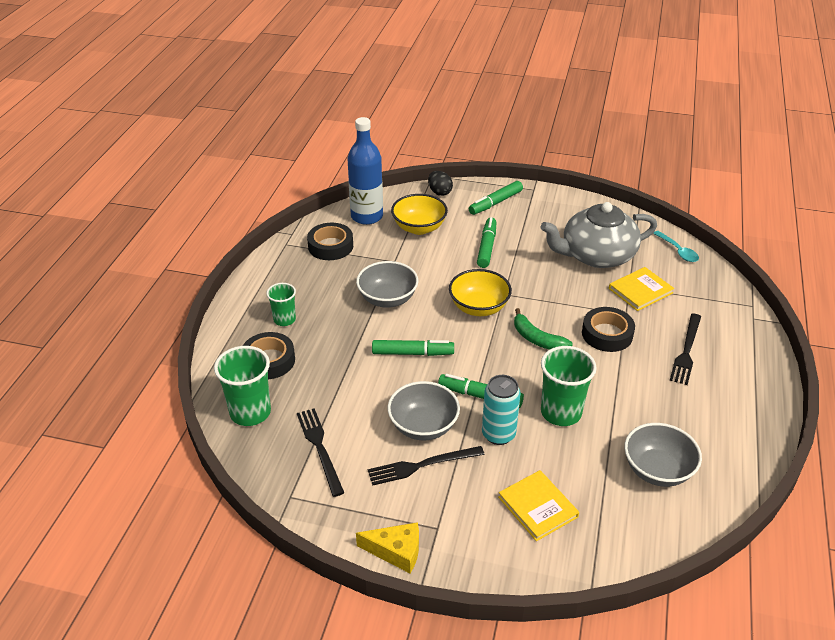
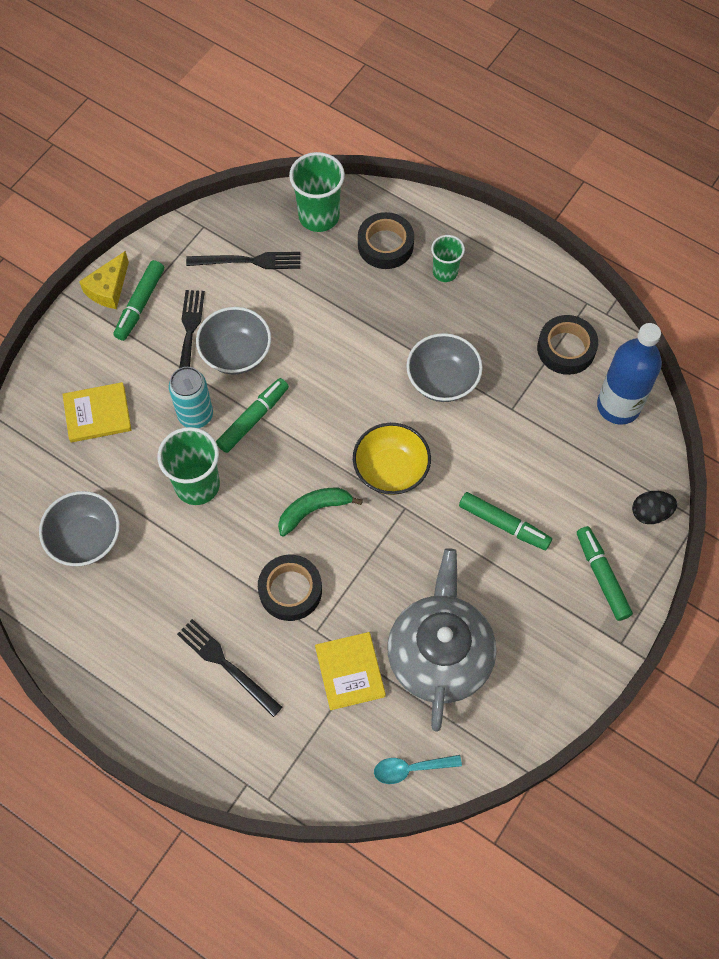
camera: 110 degrees right, 25 degrees up
(412, 353) = (343, 377): green marker -> green marker (140, 304)
(419, 228) = (573, 459): yellow bowl -> none

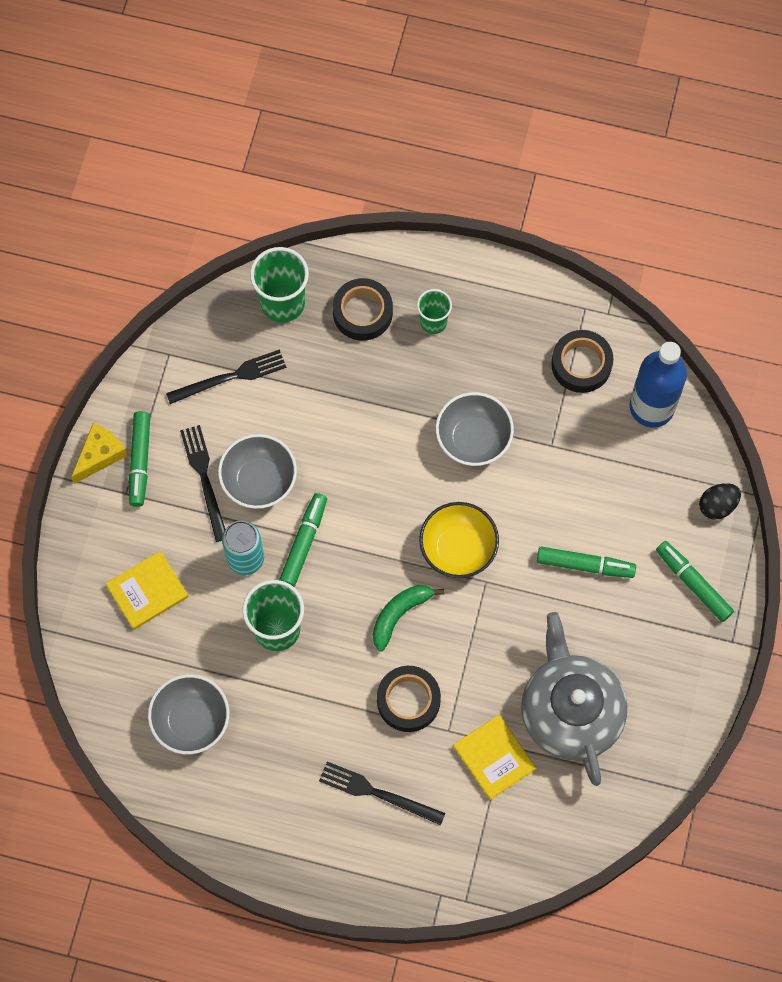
camera: 20 degrees left, 5 degrees up
(108, 288) = (100, 455): yellow cheese -> yellow cheese turned 150 degrees counterclockwise
(410, 769) = (583, 827): turquoise spoon -> none

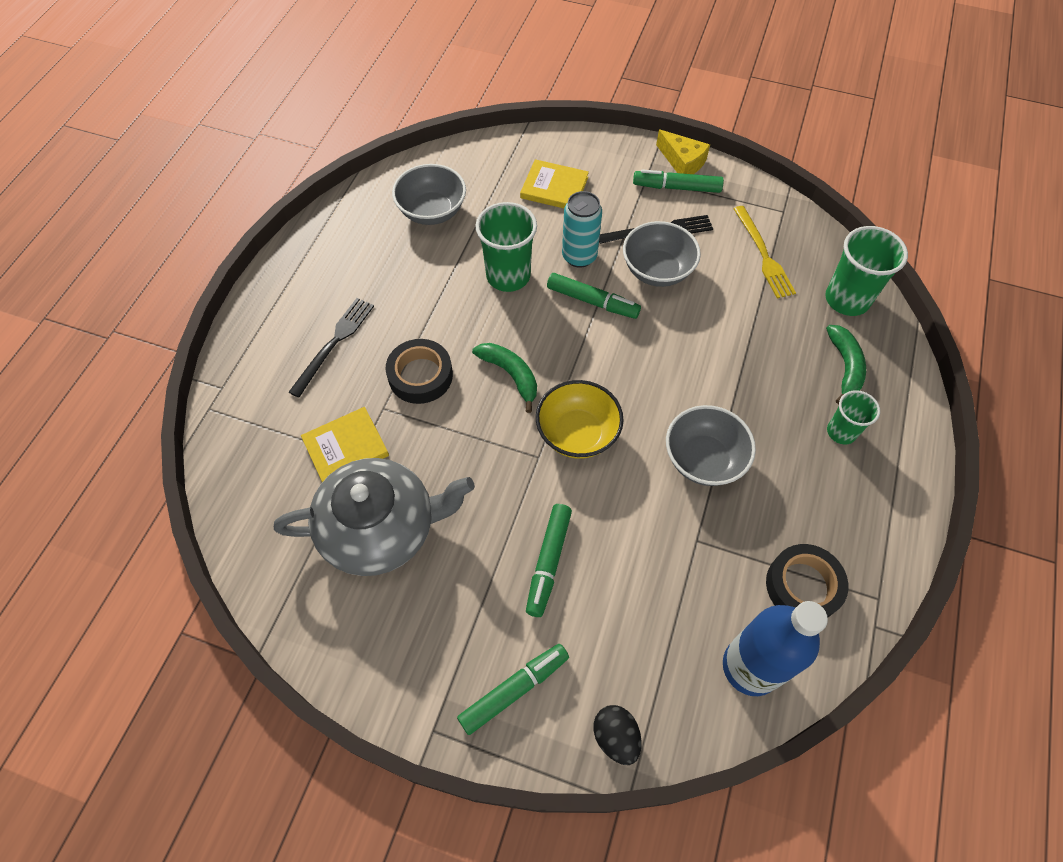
camera: 95 degrees right, 10 degrees down
(147, 591) = (554, 187): yellow book -> yellow book turned 45 degrees counterclockwise
(230, 377) = (763, 255): black fork -> yellow fork
(362, 312) = (845, 367): black tape -> green banana

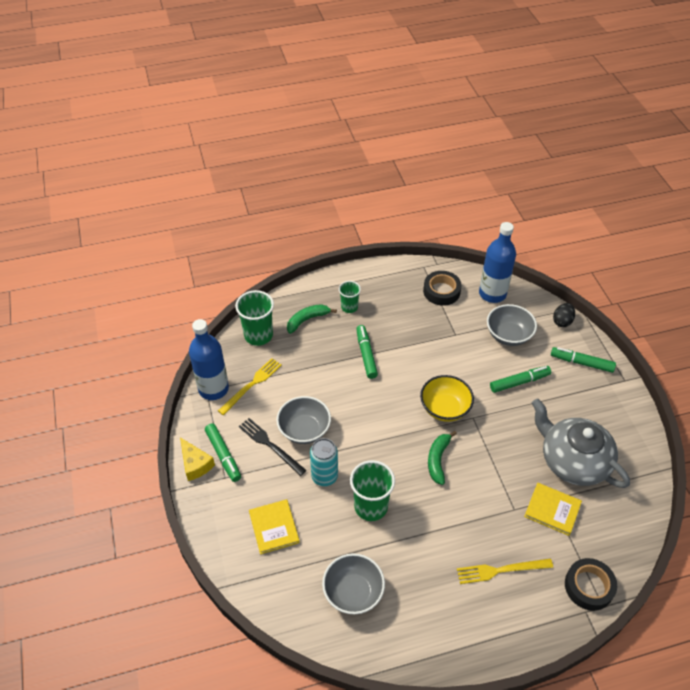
camera: 125 degrees left, 10 degrees down
(334, 343) = (501, 570): black fork -> yellow fork
(420, 376) = (478, 505): black tape -> black tape (589, 586)
(592, 301) = (354, 450): green marker -> green marker (366, 355)
(682, 162) = (195, 464): yellow cheese -> yellow cheese turned 135 degrees clockwise
(703, 459) = (412, 351): grey bowl -> grey bowl (508, 335)
(781, 218) = (213, 389): none -> blue bottle

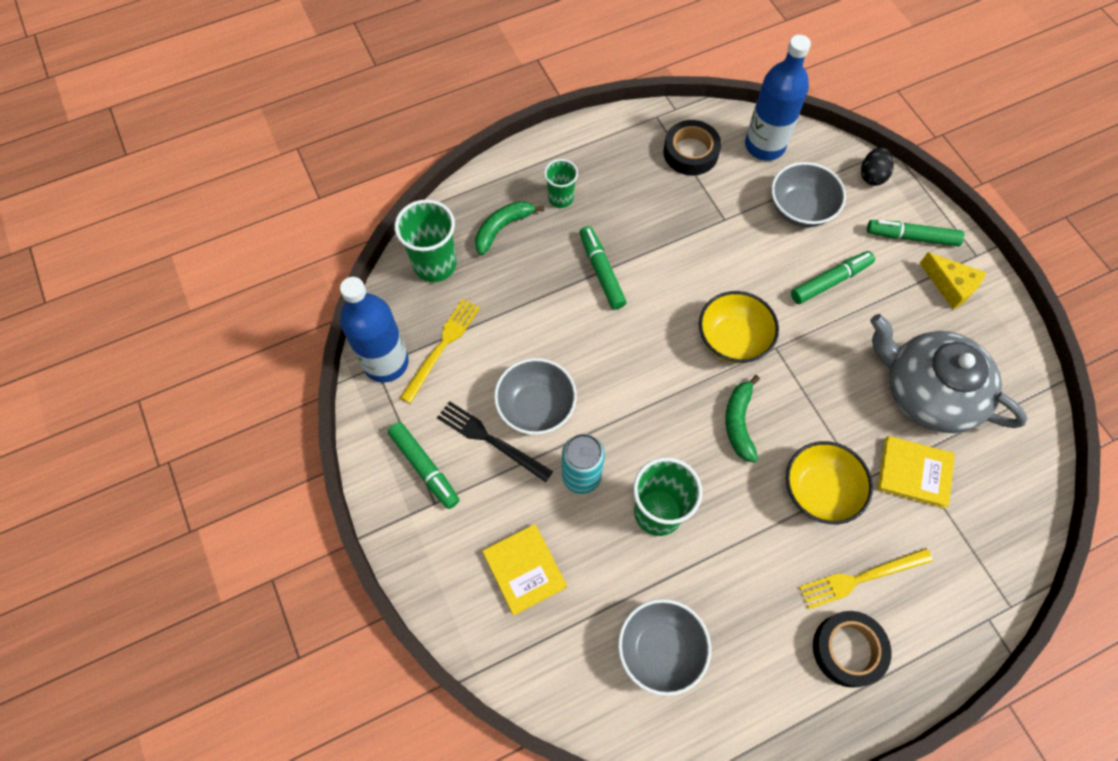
camera: 10 degrees left, 15 degrees up
(195, 464) = (385, 489): yellow cheese -> yellow cheese (950, 286)
(483, 511) = (819, 491): none -> yellow bowl
(589, 586) = (986, 580): black tape -> black tape (848, 650)

